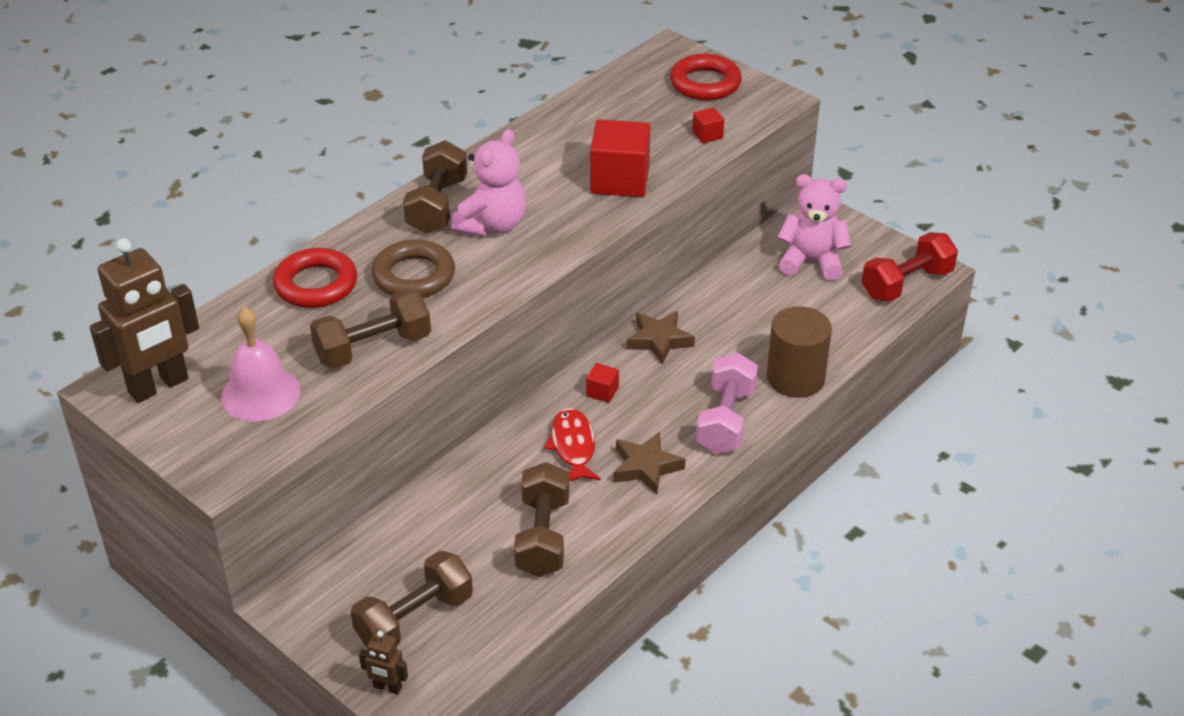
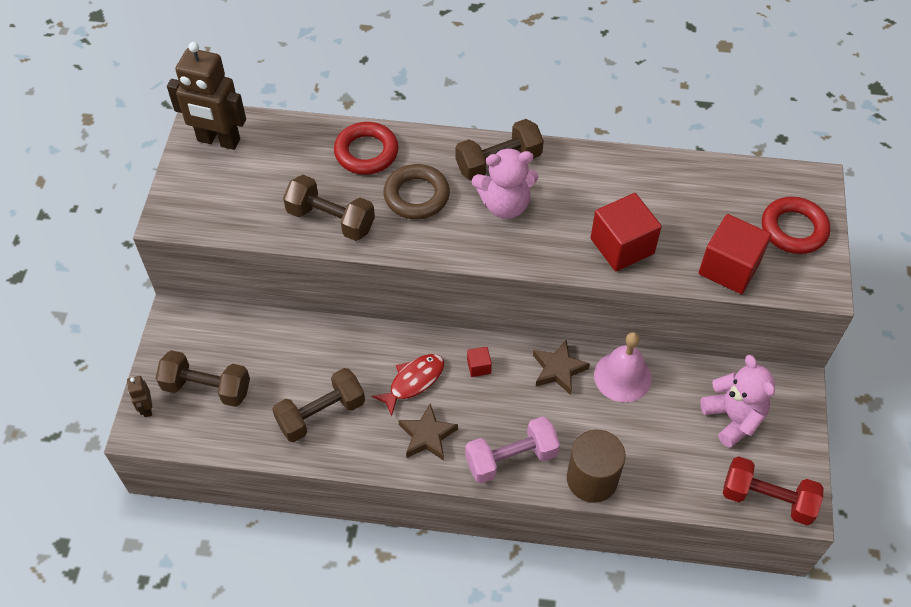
camera: 55 degrees right, 15 degrees up
(260, 393) = (248, 192): pink bell -> pink bell (622, 376)
(707, 135) = (729, 268): red cube -> red cube, size x2.22

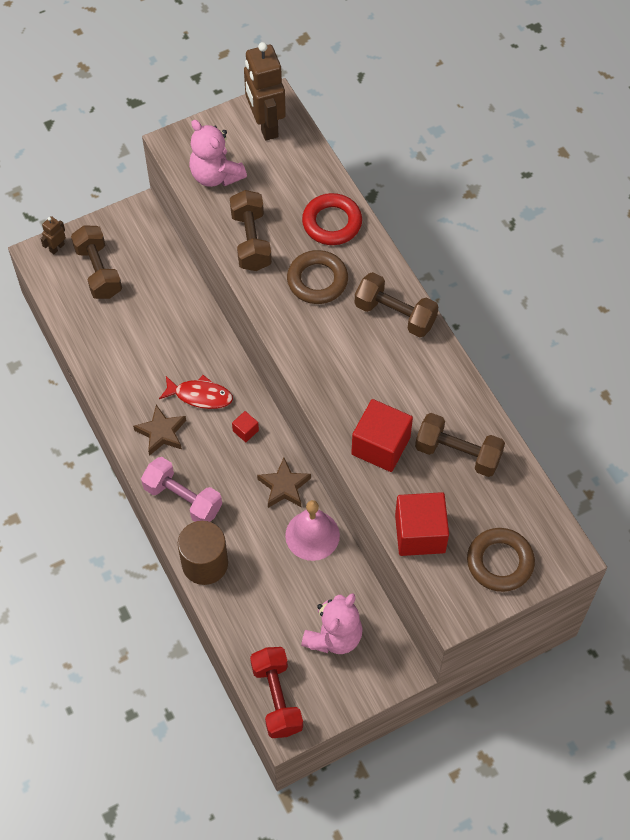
camera: 55 degrees right, 5 degrees up
(321, 414) = (129, 354): brown dumbbell -> brown dumbbell (458, 453)
(505, 205) = (356, 343): pink teddy bear -> pink teddy bear (216, 175)
(793, 229) = (500, 562): red ring -> brown ring

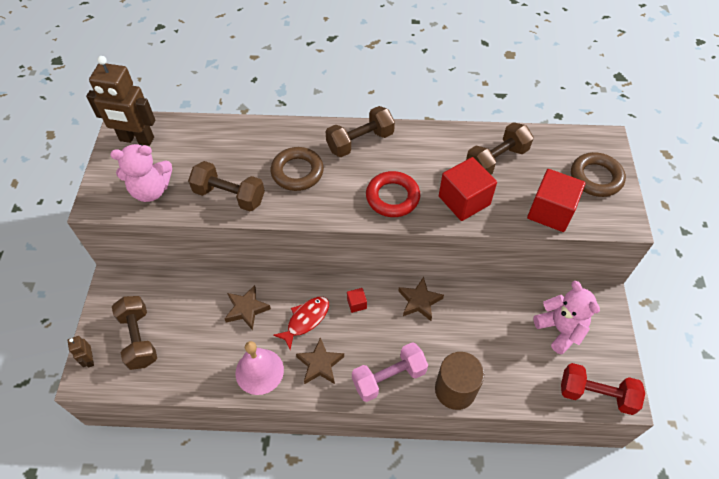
camera: 60 degrees left, 5 degrees down
(98, 271) = (139, 338): brown dumbbell -> brown dumbbell turned 60 degrees clockwise
(180, 339) = (246, 309): none -> brown star
(312, 535) = (470, 303): pink bell -> pink bell (259, 371)
(332, 223) = (255, 141): red ring -> red ring (392, 197)

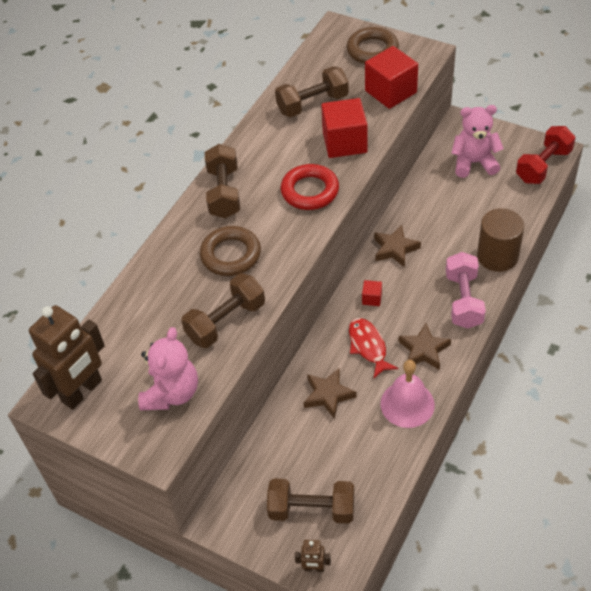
camera: 60 degrees left, 5 degrees down
(496, 160) = (312, 104): brown dumbbell -> brown dumbbell turned 75 degrees clockwise

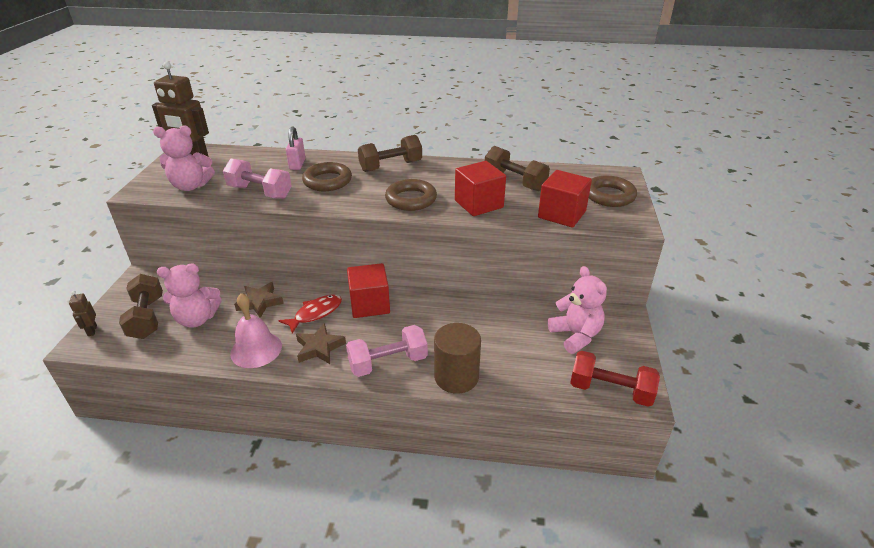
camera: 65 degrees right, 15 degrees down
(169, 278) = (297, 164): none -> pink padlock
(226, 321) = (260, 192): brown dumbbell -> pink dumbbell
(310, 191) = (411, 199): red ring -> brown ring
(334, 457) = (197, 319): none -> pink teddy bear
(372, 298) = (369, 304): red cube -> red cube, size x2.22
(395, 249) = (433, 306): brown star -> none

